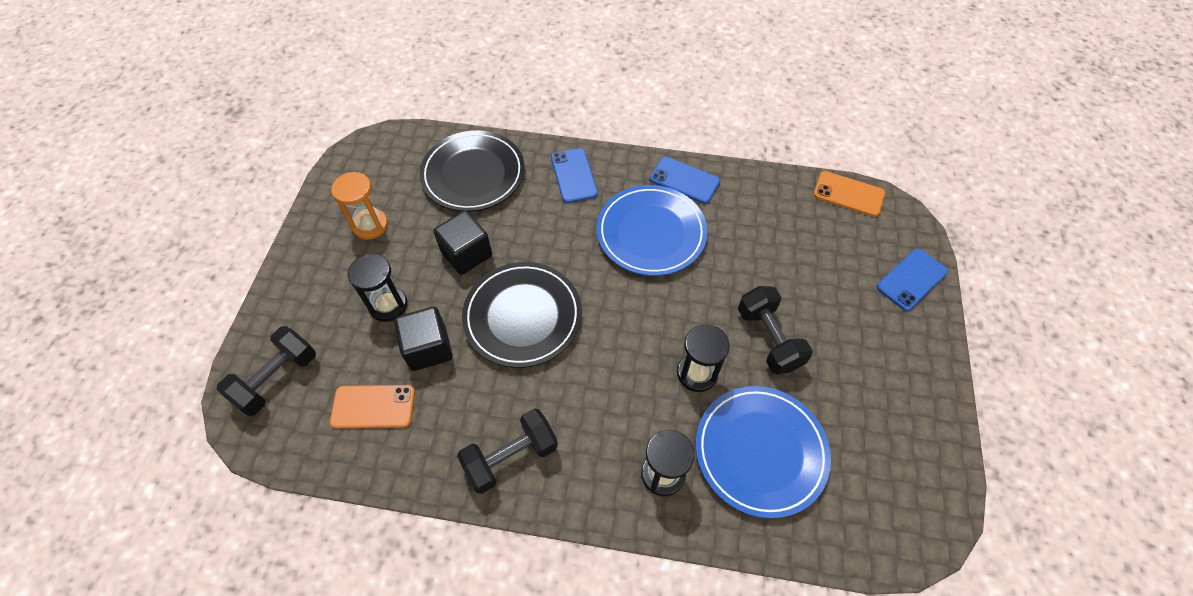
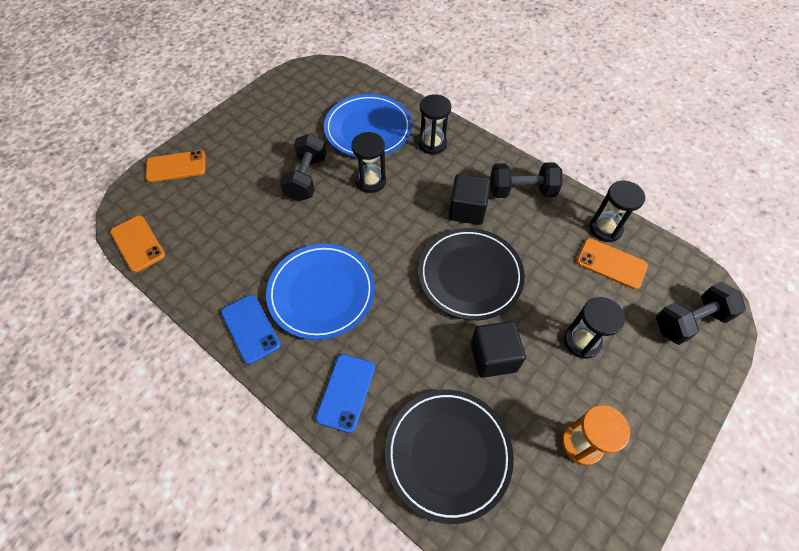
camera: 150 degrees left, 0 degrees up
(389, 453) = (605, 229): none -> black hourglass
(428, 348) = (556, 287): black cube -> black cube (467, 210)
(911, 279) = (176, 166): blue phone -> orange phone

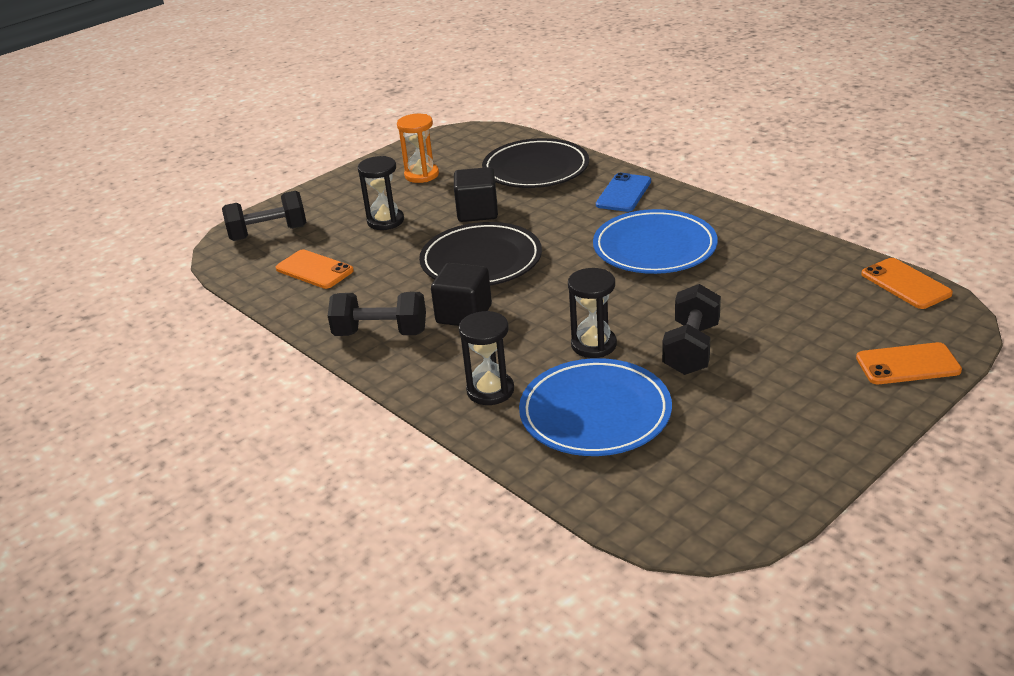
camera: 170 degrees left, 25 degrees down
(250, 328) = (729, 225): blue phone -> none
(605, 229) = (297, 297): black hourglass -> none

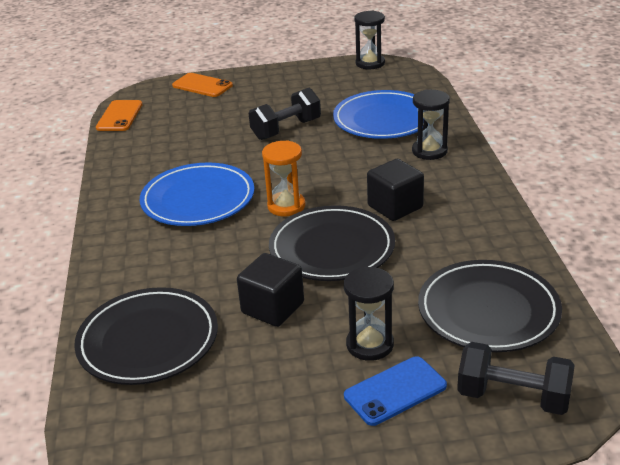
camera: 145 degrees left, 0 degrees up
(314, 270) = (488, 311): orange phone -> black plate
(380, 333) = (471, 218): black dumbbell -> none
(421, 175) = (263, 406): orange hourglass -> orange hourglass (286, 206)
(594, 345) = (336, 152): black hourglass -> black hourglass (370, 63)
(623, 193) = (132, 263): blue phone -> blue phone (395, 391)

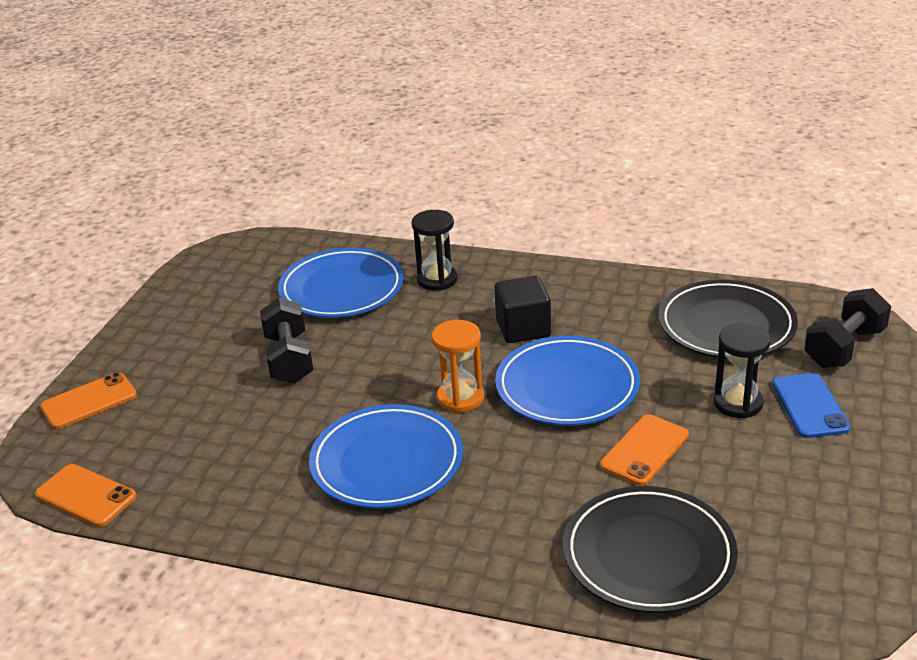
camera: 65 degrees left, 0 degrees up
(272, 308) = (644, 450): black cube -> orange phone
(332, 248) = (567, 387): black plate -> blue plate
(370, 63) = (199, 262): black hourglass -> none

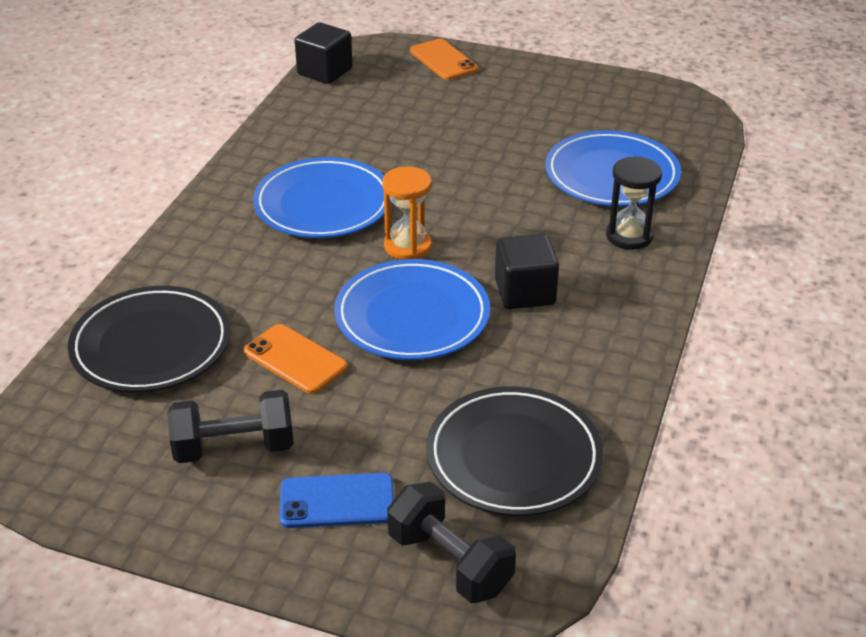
camera: 90 degrees right, 5 degrees up
(86, 496) = (325, 72): orange phone -> black cube
(289, 359) = (489, 150): black dumbbell -> black dumbbell (234, 448)
(738, 403) = (356, 441): black hourglass -> none

